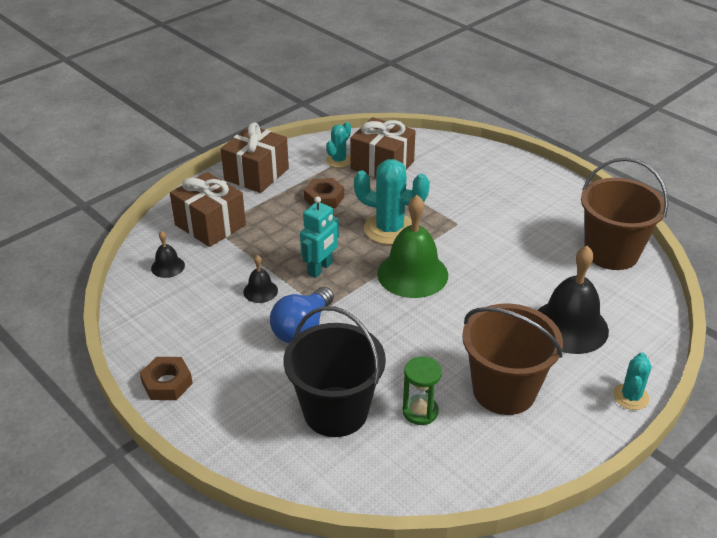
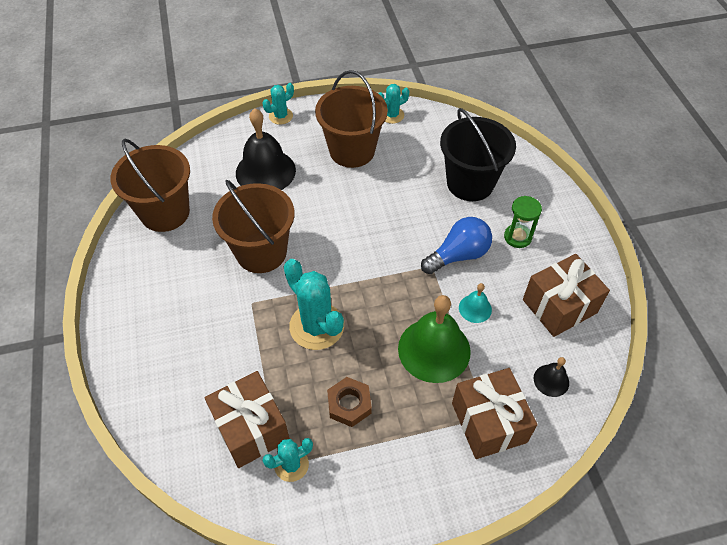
camera: 150 degrees left, 15 degrees up
(167, 383) = (582, 254): brown nut -> none
(256, 174) = (400, 490): brown gift -> brown gift (559, 306)
(260, 291) = (475, 308): black bell -> turquoise bell
(320, 269) = (410, 309): turquoise robot -> none
(412, 274) = (336, 266): green bell -> green bell (434, 349)
(420, 411) = (415, 161): green hourglass -> green hourglass (517, 237)
(490, 258) = (261, 252): none -> brown bucket
(501, 464) = (392, 115): none -> turquoise cactus

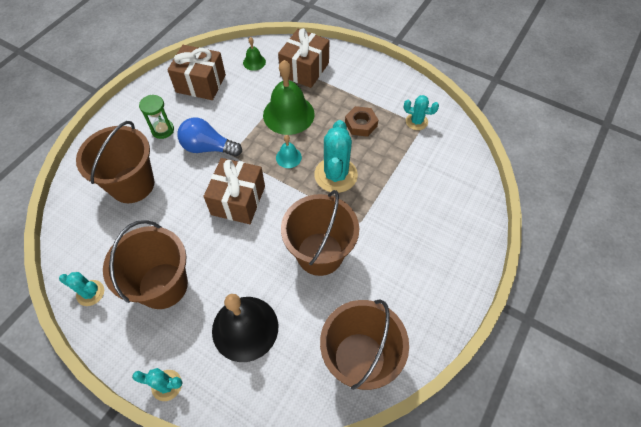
camera: 135 degrees left, 5 degrees up
(251, 428) = (423, 152): brown gift -> brown gift (238, 200)
(470, 183) = (132, 184): black bucket -> brown bucket
(475, 308) = (241, 115): turquoise bell -> turquoise bell (288, 157)
(551, 380) = (254, 62): black bell -> green bell

